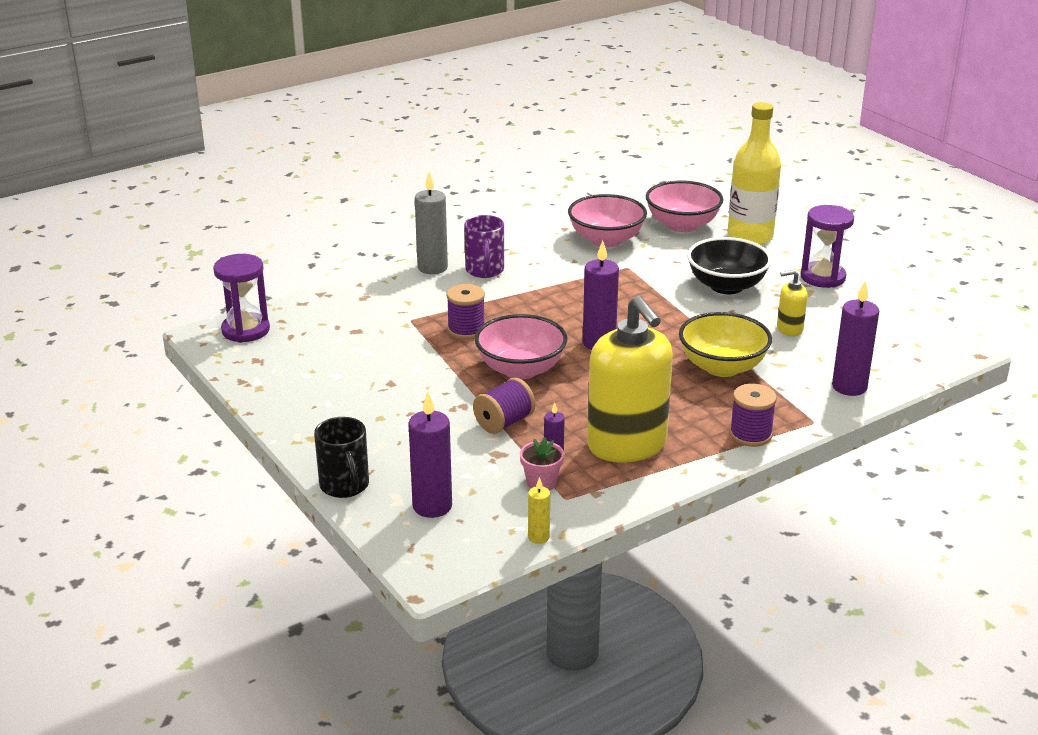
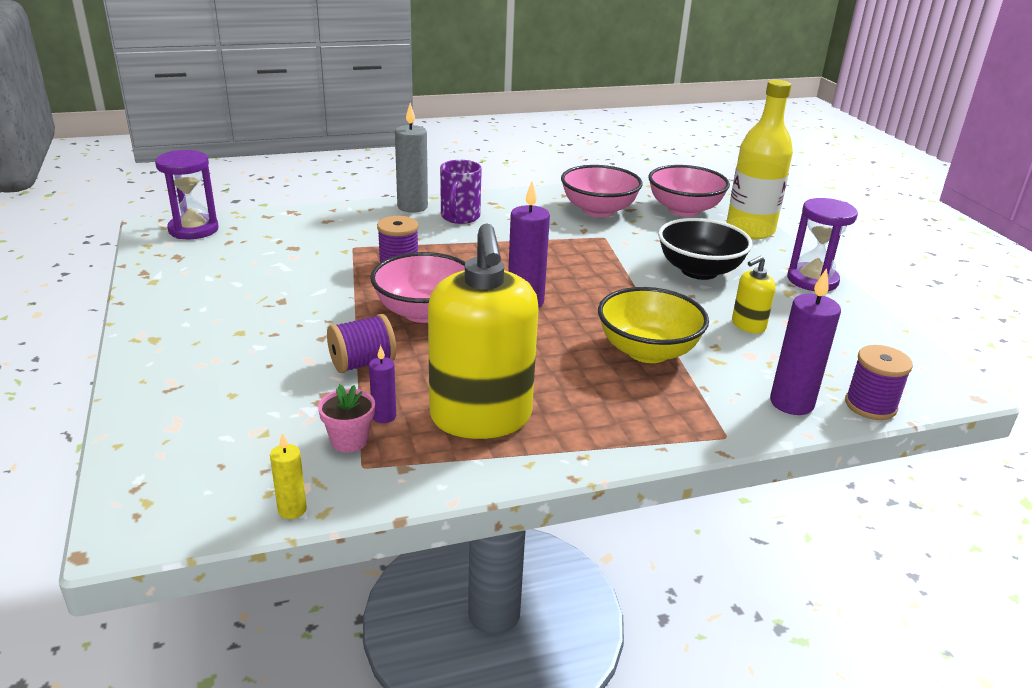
camera: 15 degrees right, 0 degrees up
(345, 486) = (136, 397): black mug -> none
(432, 506) = (205, 441): purple candle -> none
(750, 435) = (637, 436): purple spool -> purple spool (870, 405)
(789, 329) = (748, 325): yellow soap dispenser -> yellow soap dispenser turned 45 degrees counterclockwise

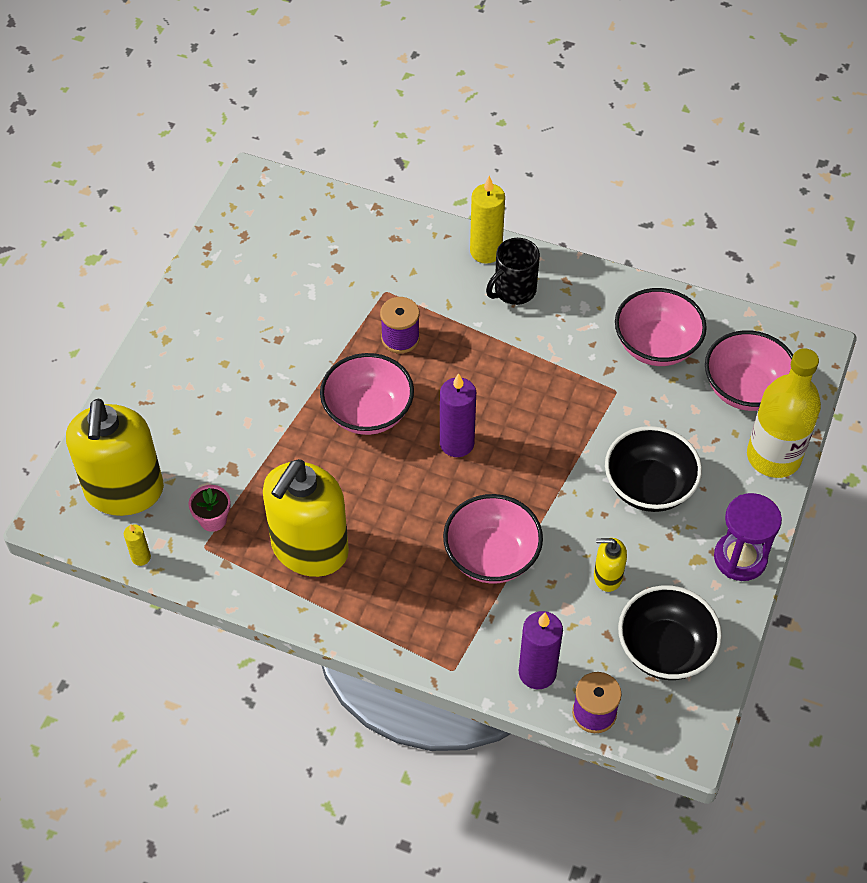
camera: 40 degrees right, 25 degrees up
(193, 229) = (280, 199): purple hourglass -> none
(212, 464) = (124, 491): none -> yellow soap dispenser
(362, 363) = (279, 447): purple spool -> none
(384, 416) = (250, 510): purple candle -> none
(412, 207) = (486, 251): grey candle -> yellow candle
(460, 217) = (513, 290): purple mug -> black mug
(647, 351) = (491, 556): yellow bowl -> pink bowl
(850, 345) = (665, 649): none -> black bowl

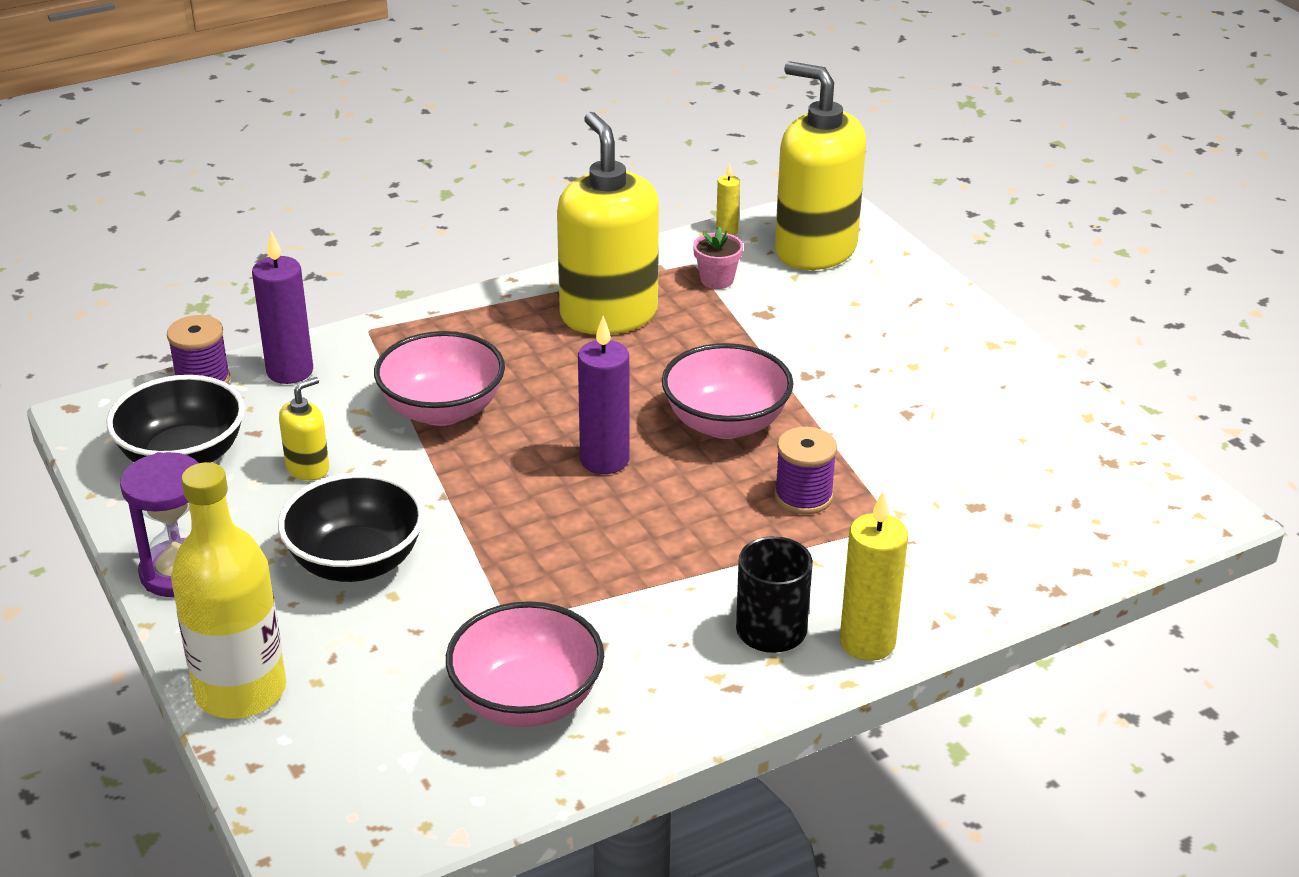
camera: 130 degrees right, 20 degrees down
(745, 389) = (357, 737): pink bowl -> none

